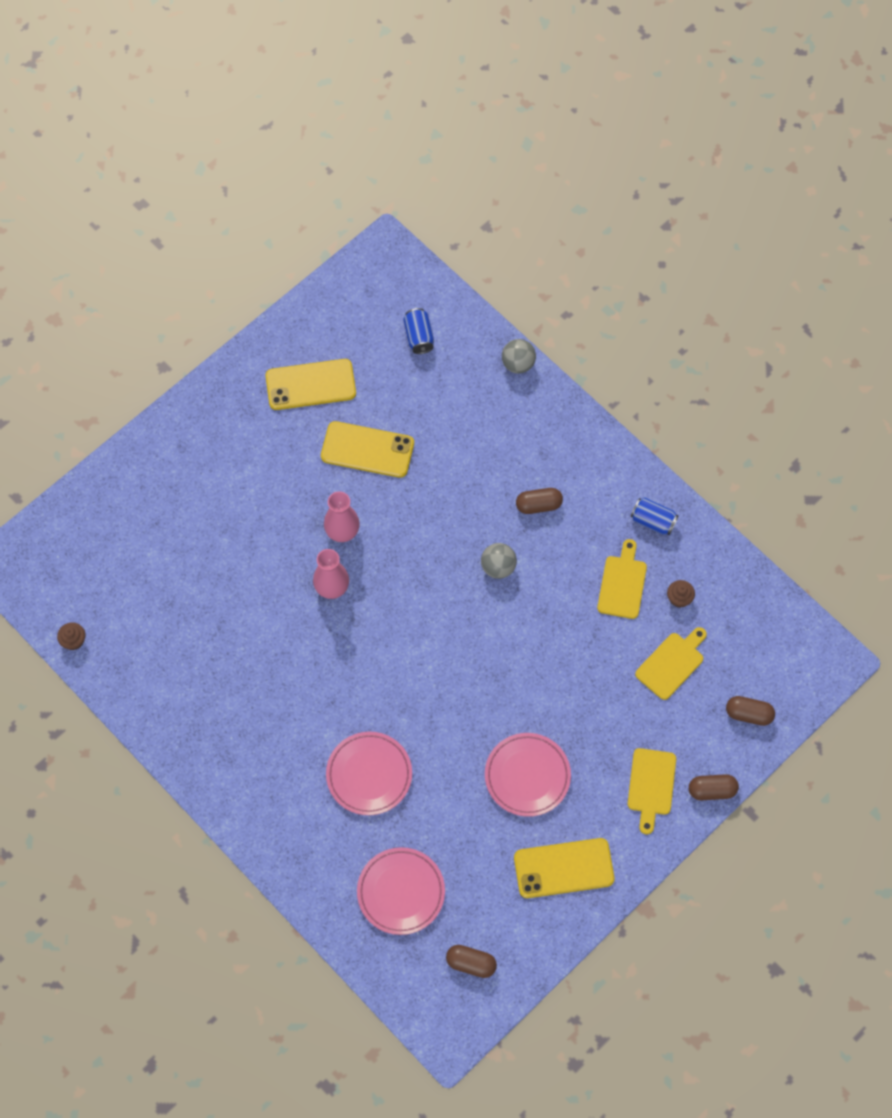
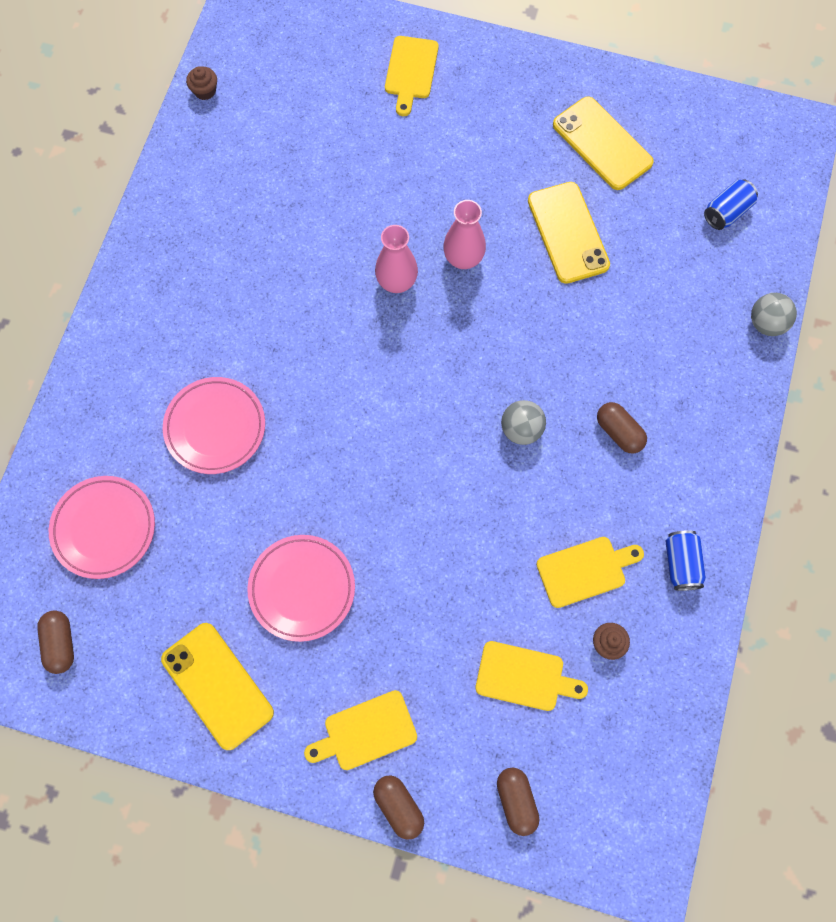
camera: 60 degrees right, 5 degrees up
(159, 481) = (410, 71): none -> yellow cutting board

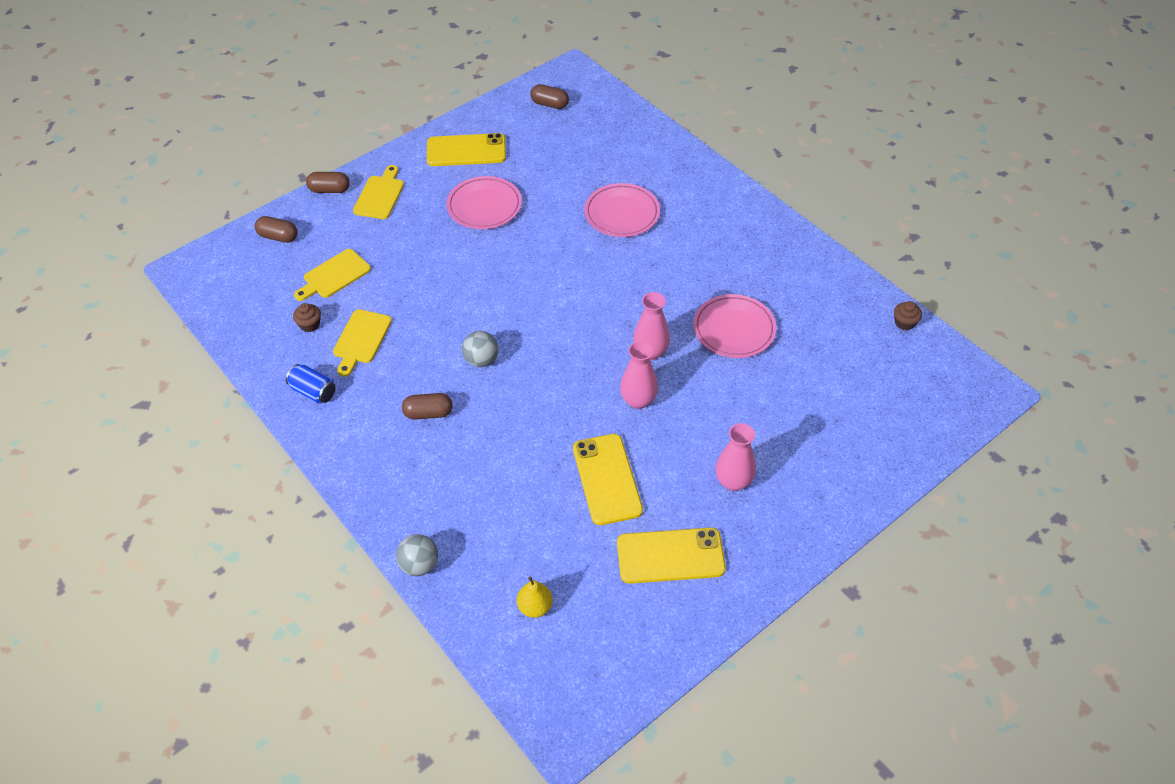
camera: 125 degrees right, 20 degrees down
(104, 528) = (600, 143): pink plate -> pink plate (734, 329)
(410, 71) = (839, 461): yellow cutting board -> none
(493, 137) = (733, 481): none -> pink vase
(567, 233) = (607, 479): yellow phone -> yellow phone turned 60 degrees clockwise
(726, 212) = (535, 607): blue can -> yellow pear

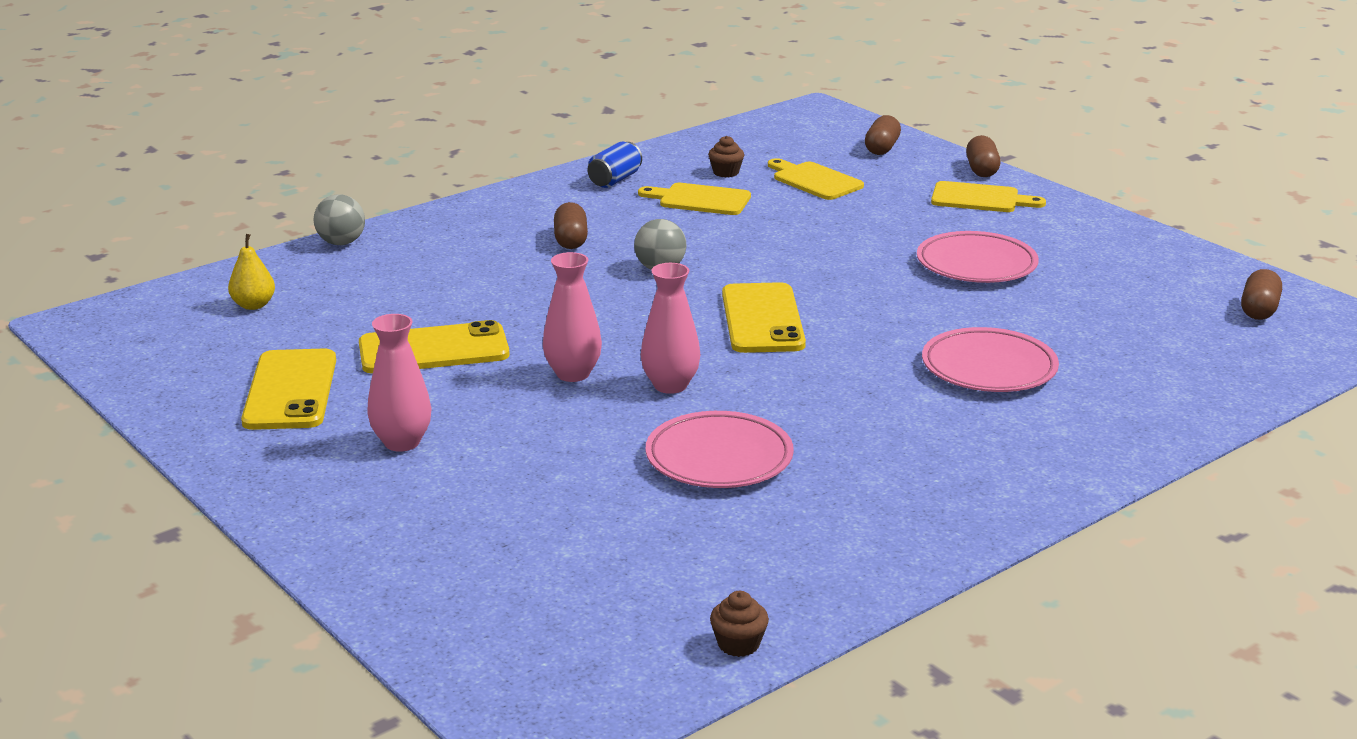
camera: 90 degrees right, 25 degrees down
(466, 151) = (1103, 250): yellow phone -> yellow phone (762, 319)

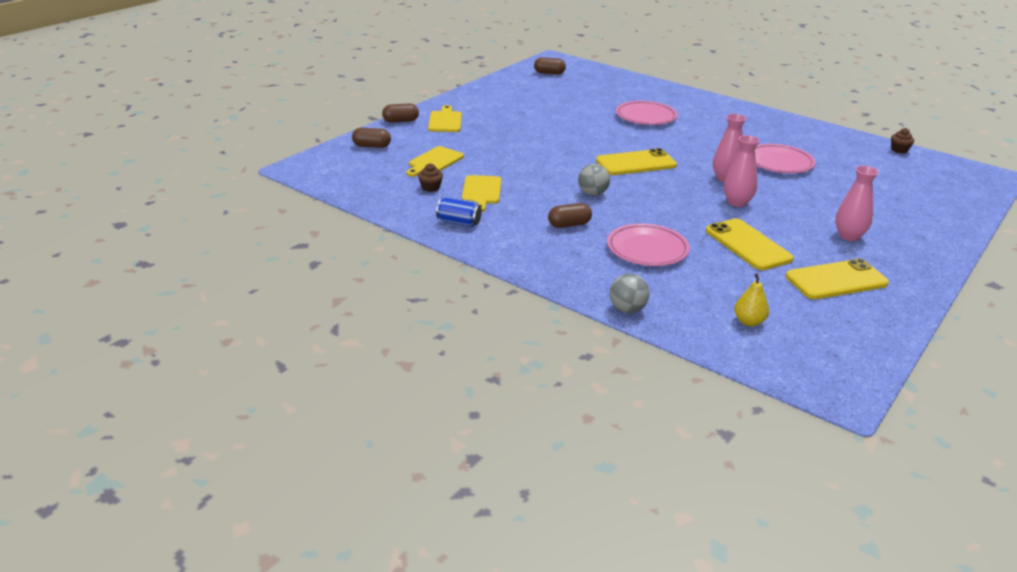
camera: 105 degrees left, 5 degrees up
(976, 264) = (535, 120): pink plate -> pink plate (647, 249)

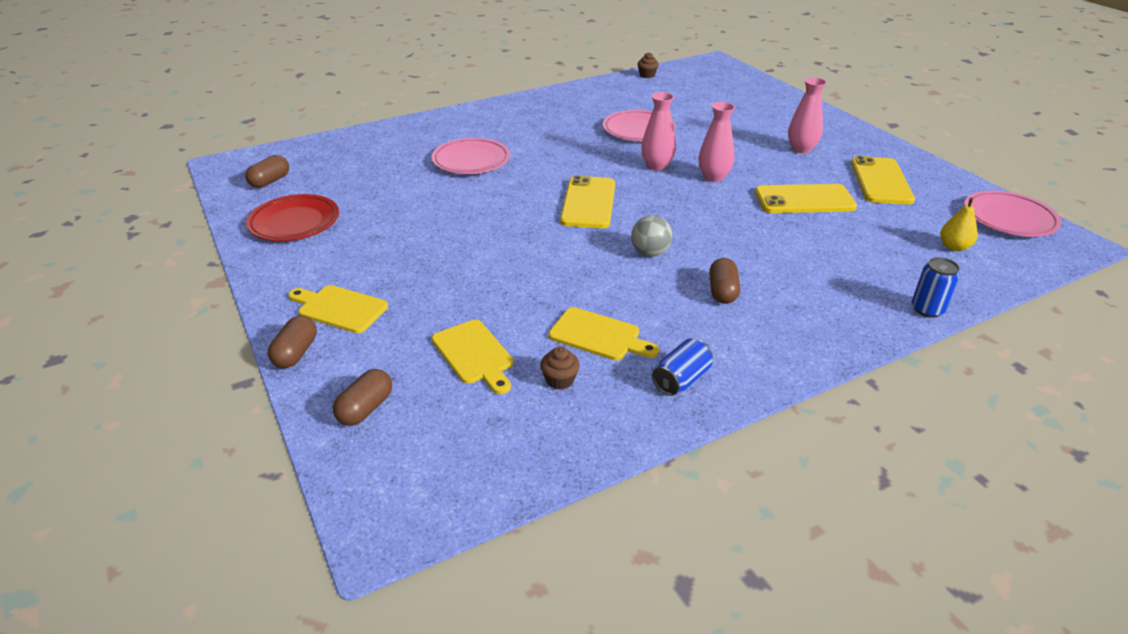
camera: 65 degrees left, 5 degrees up
(513, 90) = (294, 222): none -> red plate
(627, 309) = (927, 309): grey ball -> blue can
(647, 249) = (798, 258): pink plate -> pink plate (1009, 218)

